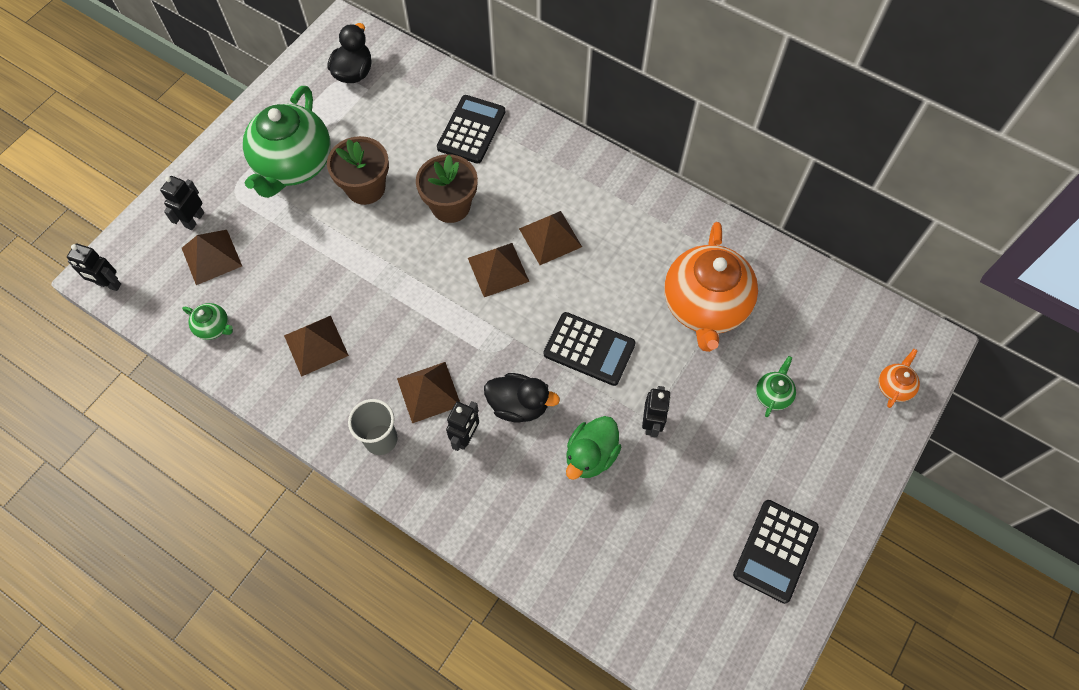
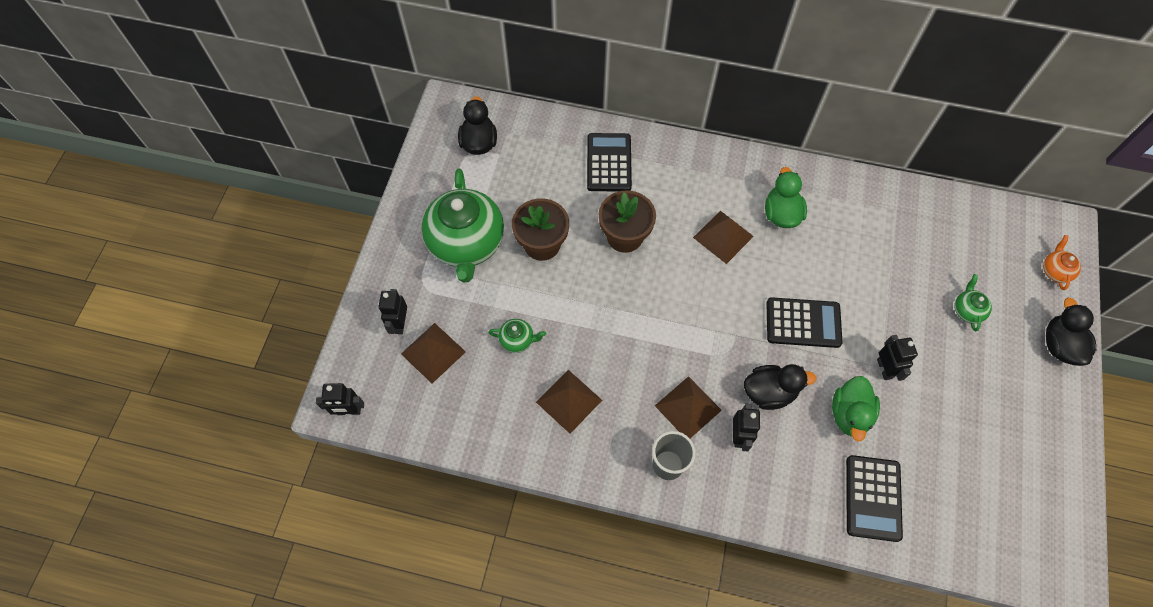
camera: 20 degrees left, 0 degrees up
(214, 327) = (468, 417): green teapot -> green teapot (517, 340)
(498, 269) = (693, 279): brown pyramid -> none
(622, 234) = (781, 214): none -> green duck
(704, 307) = (877, 254): orange teapot -> none
(775, 551) = (1032, 440): black calculator -> black calculator (872, 498)
(858, 465) = (1059, 345): none -> black duck

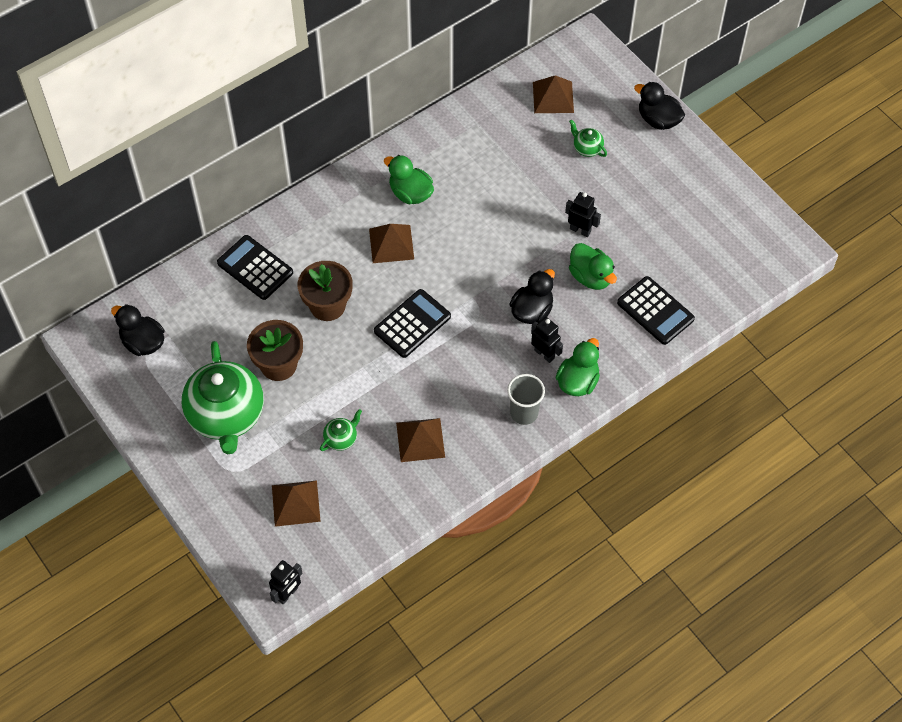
camera: 50 degrees left, 5 degrees down
(400, 324) = (249, 510): black robot -> none
(466, 244) = (226, 416): green teapot -> green teapot turned 45 degrees clockwise
(688, 407) = (496, 369): brown pyramid -> brown pyramid (553, 97)
(739, 486) = (577, 381): none -> green duck
(803, 323) = (503, 249): black calculator -> black calculator (412, 324)
(1055, 271) = (609, 75): orange teapot -> none

